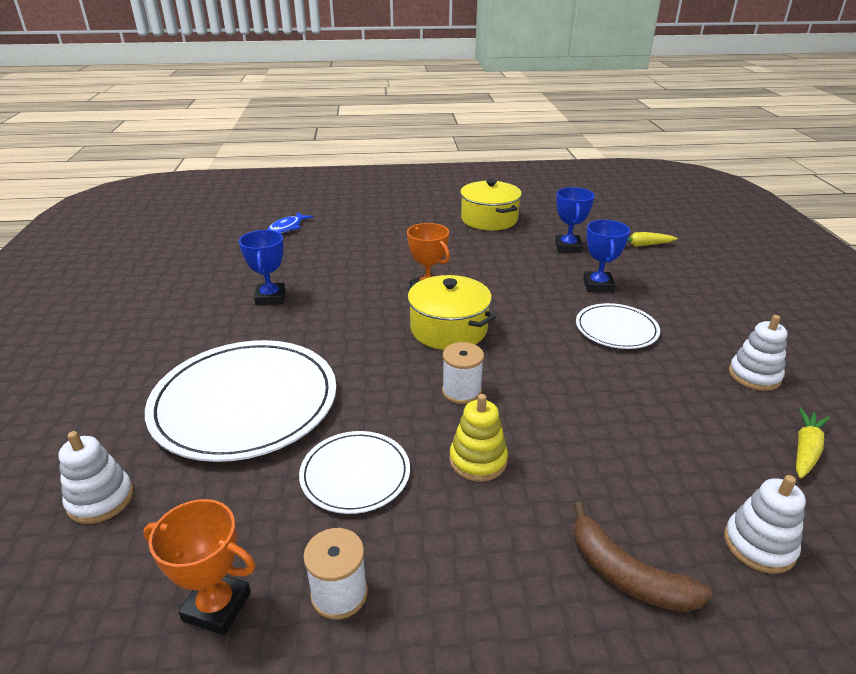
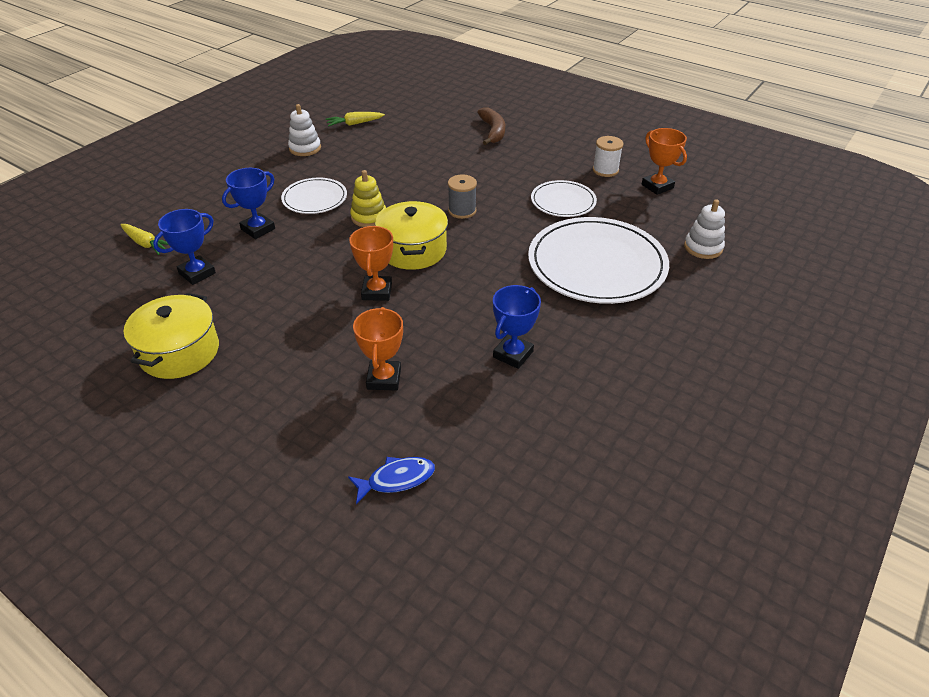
camera: 140 degrees left, 10 degrees up
(349, 254) = (384, 379): none -> orange trophy
(461, 391) = (462, 211): white spool -> grey spool
(478, 460) = (498, 181): yellow stacking toy -> yellow stacking toy (369, 217)
(759, 545) = (434, 117): white stacking toy -> none

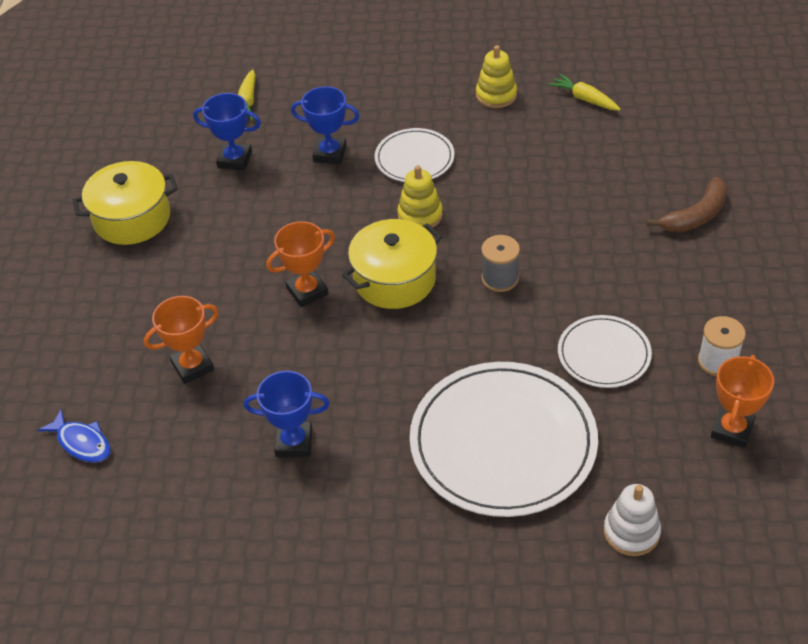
camera: 60 degrees right, 5 degrees up
(305, 148) = (496, 95): white stacking toy -> yellow stacking toy

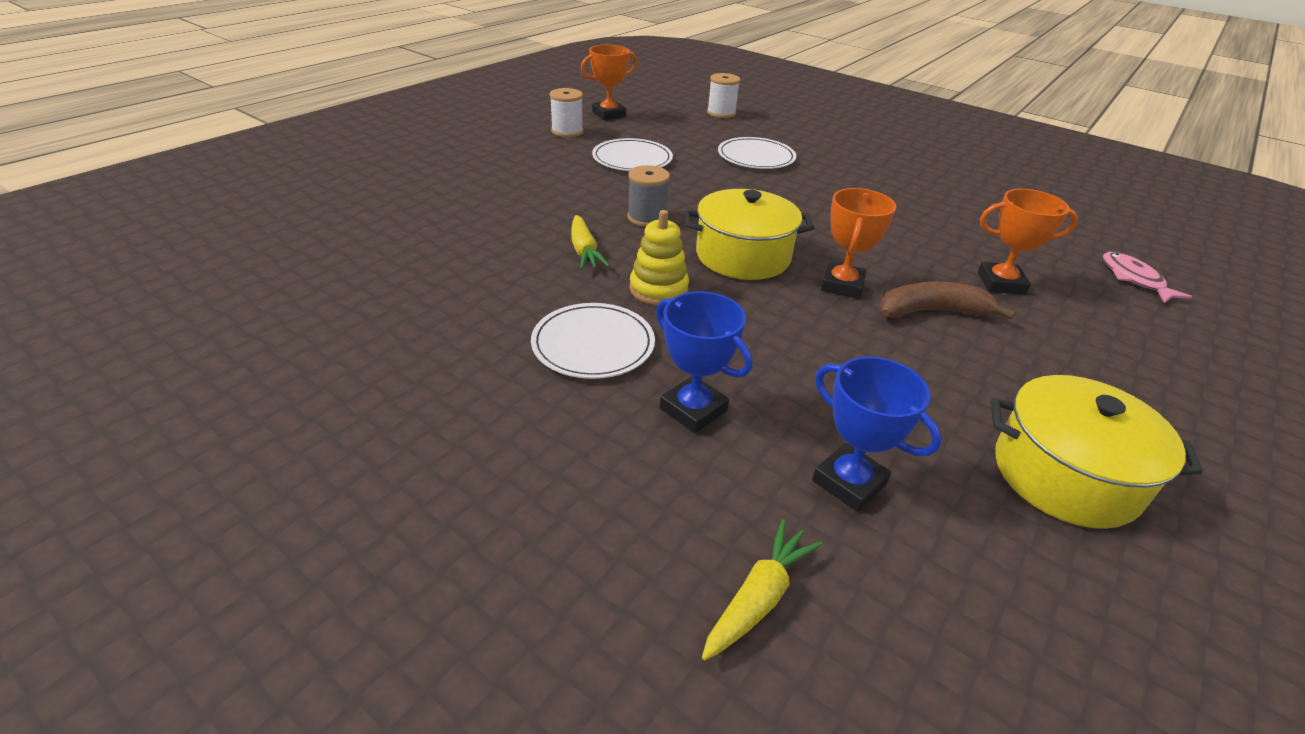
camera: 150 degrees left, 10 degrees down
(82, 443) = (1134, 279): blue fish -> pink fish
(294, 442) = (918, 209): blue trophy -> none
(307, 291) = (842, 285): orange trophy -> orange trophy turned 75 degrees counterclockwise
(496, 95) = (388, 362): yellow stacking toy -> none
(503, 442) = (756, 157): white plate -> white plate, size x0.52
(584, 99) = (315, 301): yellow carrot -> yellow carrot (584, 251)
(631, 532) = (721, 113): white stacking toy -> white spool
(696, 215) = (431, 182): brown banana -> brown banana (931, 311)

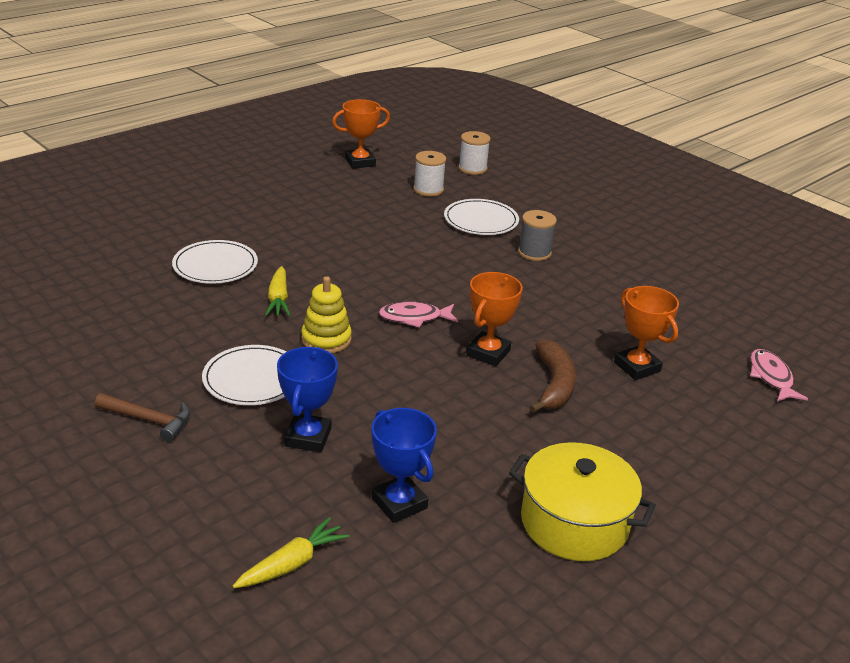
camera: 10 degrees right, 5 degrees down
(482, 413) = (149, 420): none -> brown hammer
(567, 131) = (312, 178): white spool -> white spool (428, 190)
(632, 159) = (360, 213): white plate -> white plate (215, 265)
(647, 218) = (346, 273): grey spool -> grey spool (534, 252)
(693, 409) = (308, 437): blue trophy -> blue trophy turned 45 degrees clockwise
(743, 256) = (414, 318): yellow pot -> pink fish
(931, 311) = (554, 384): brown banana -> brown banana turned 90 degrees clockwise
(1001, 283) = (637, 367): orange trophy -> orange trophy turned 45 degrees clockwise

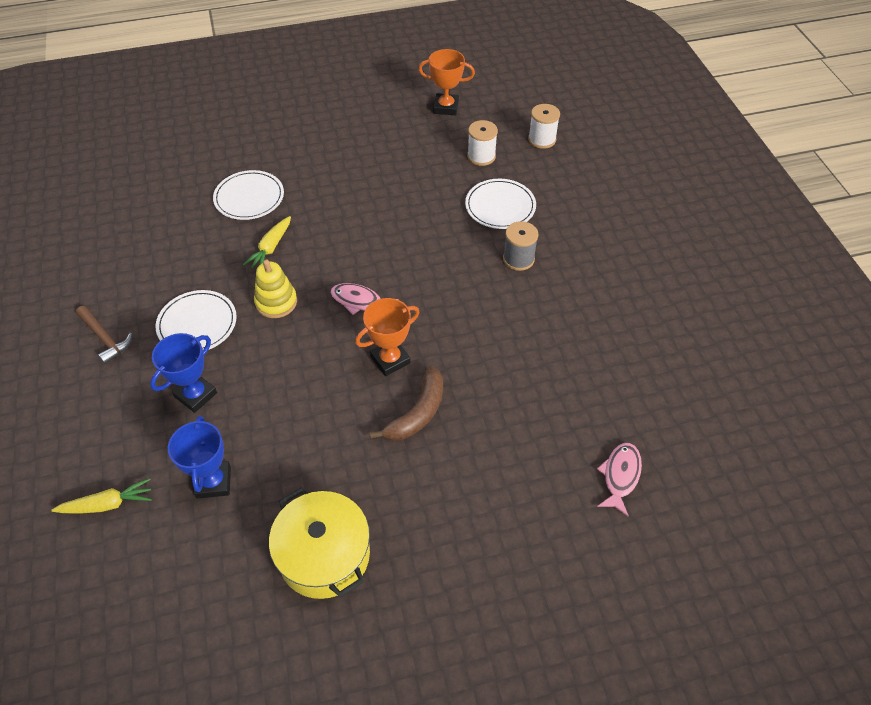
camera: 30 degrees right, 20 degrees up
(637, 367) = (504, 419): orange trophy -> none

